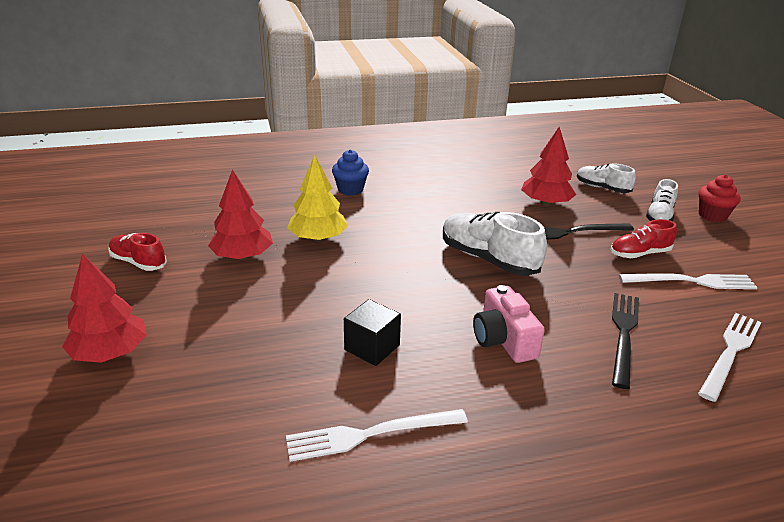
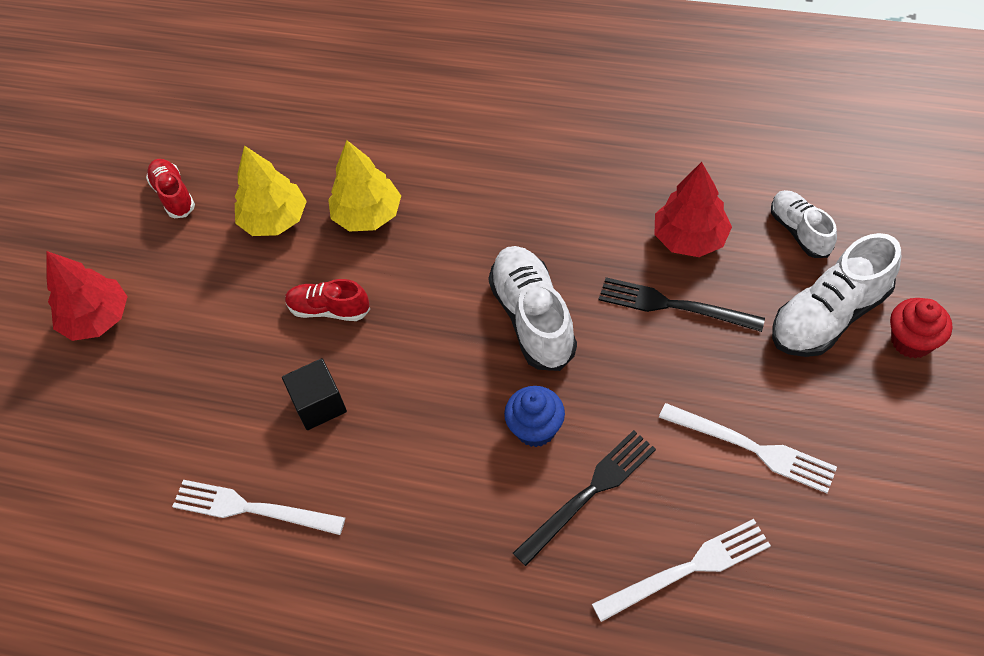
camera: 35 degrees right, 25 degrees up
(242, 256) = (274, 220): red tree -> yellow tree
(350, 189) = (459, 133): blue cupcake -> blue cupcake (535, 429)
(503, 340) = (454, 447): pink camera -> none
(639, 254) = (730, 376): red shoe -> red shoe (329, 309)
(659, 216) = (829, 316): white shoe -> white shoe, size x1.65

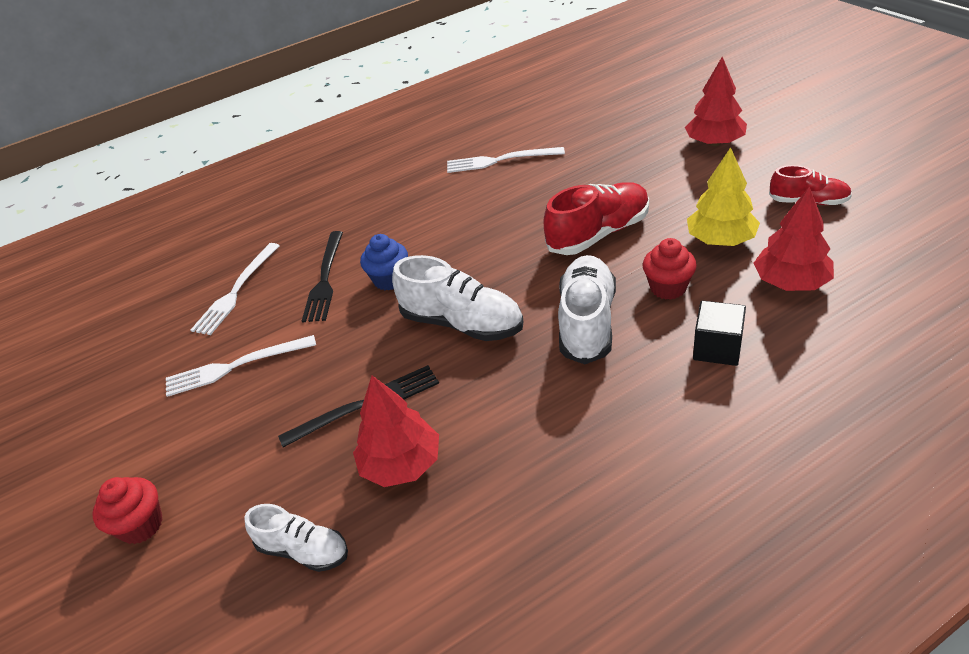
camera: 135 degrees right, 15 degrees down
(252, 508) = (500, 160): white fork -> white fork turned 150 degrees counterclockwise
(302, 151) = (791, 282): none -> red tree
(319, 404) = (531, 203): black cube -> black cube (717, 348)
(329, 309) = (598, 234): red shoe -> red shoe, size x1.65
(368, 215) = (668, 288): yellow tree -> red cupcake
(829, 316) = (228, 492): white shoe -> white shoe (587, 322)

